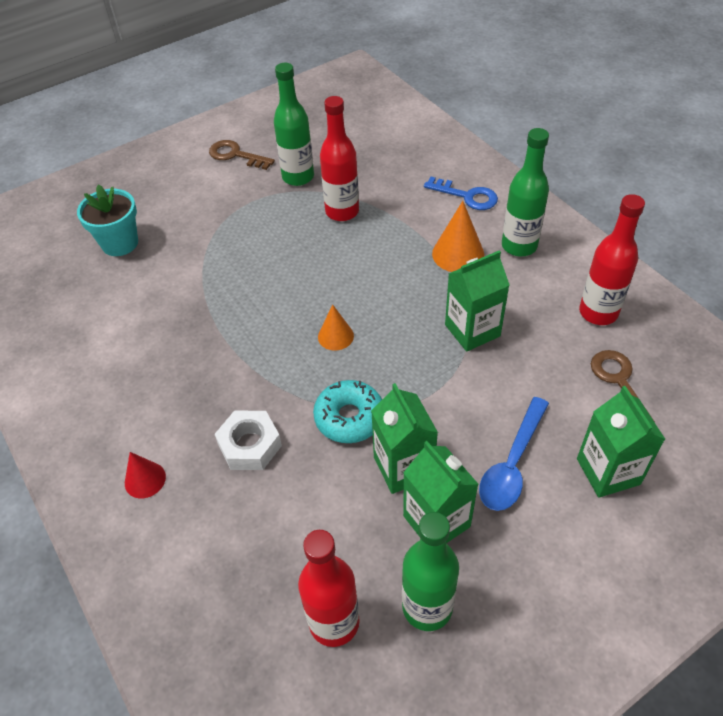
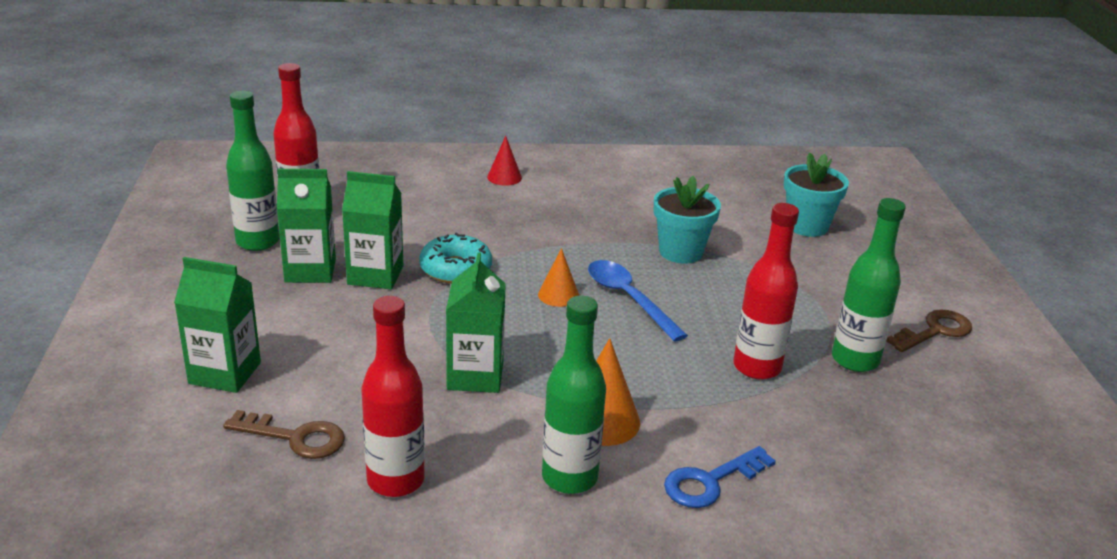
camera: 115 degrees right, 20 degrees down
(215, 296) = (680, 252): none -> turquoise flower pot
(250, 445) = (484, 220): white nut -> none
(512, 464) = (305, 326): blue spoon -> blue spoon (628, 299)

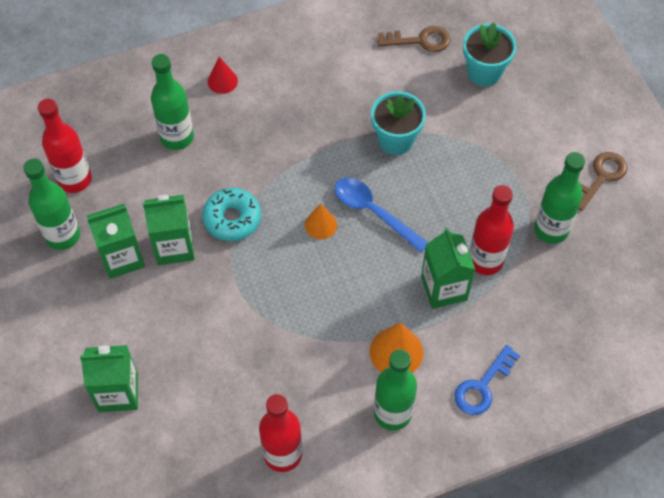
camera: 15 degrees left, 30 degrees up
(295, 437) = (199, 438): brown key -> brown key (420, 40)
(431, 202) = (177, 137): none -> green bottle
(475, 376) = (294, 335): green carton -> green carton (444, 288)

